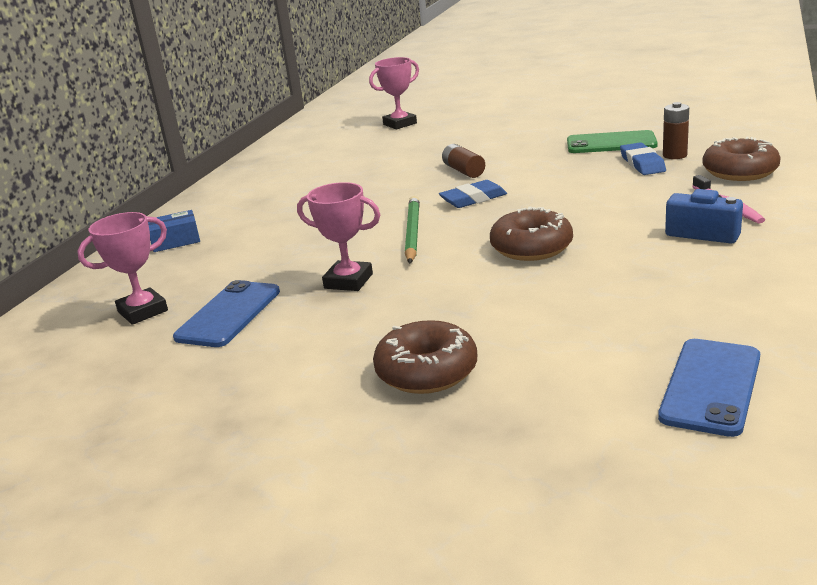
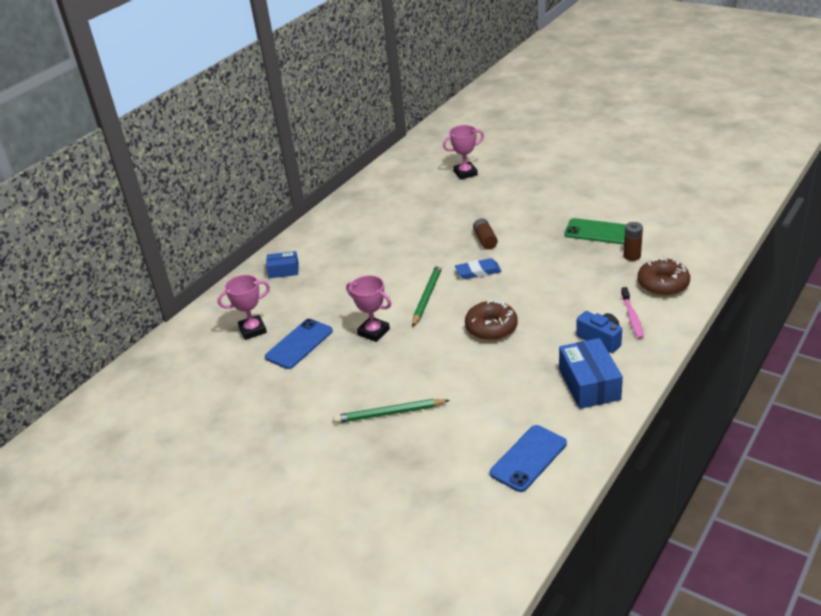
camera: 15 degrees right, 10 degrees up
(427, 372) = (389, 413): brown donut -> green pencil
(642, 163) = (605, 260): blue eraser -> none
(730, 281) = (589, 384): none -> blue box

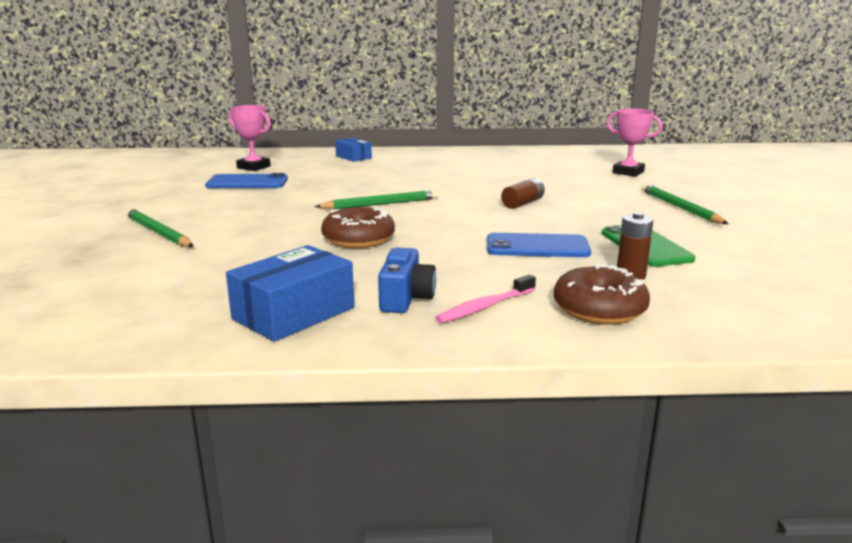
camera: 50 degrees right, 15 degrees down
(373, 332) = (294, 199): pink trophy -> none
(478, 272) = (458, 212): blue eraser -> none
(528, 458) = (103, 312): blue phone -> blue phone (537, 247)
(550, 190) = (680, 207): none -> green pencil

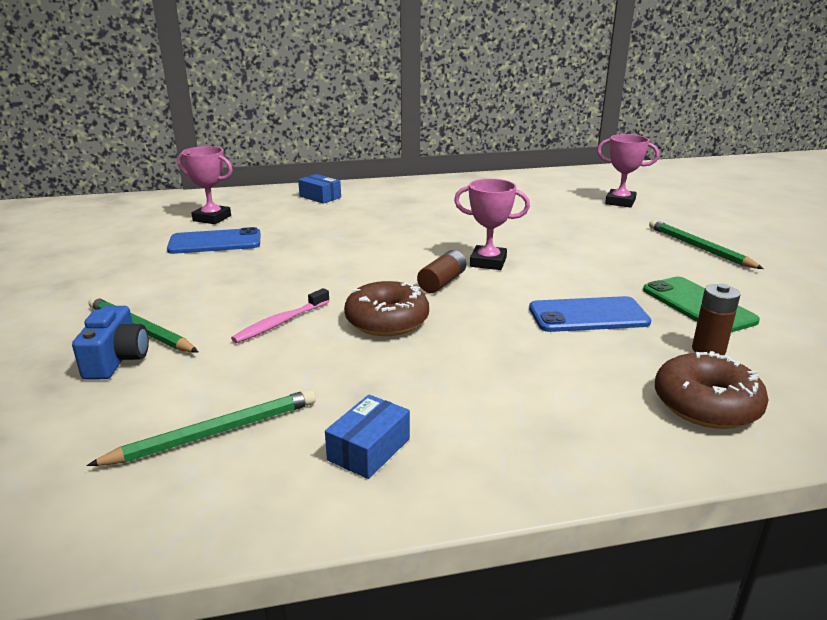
camera: 10 degrees left, 5 degrees up
(293, 313) = (369, 449): blue box -> blue box, size x0.59
(381, 204) = (385, 265): green pencil -> green pencil (215, 433)
(406, 298) = (488, 410): blue camera -> blue camera (117, 360)
(472, 207) = (488, 262): none -> pink trophy
(485, 306) = (583, 413): pink toothbrush -> pink toothbrush (281, 322)
(522, 203) = (538, 252): brown battery -> brown battery (442, 282)

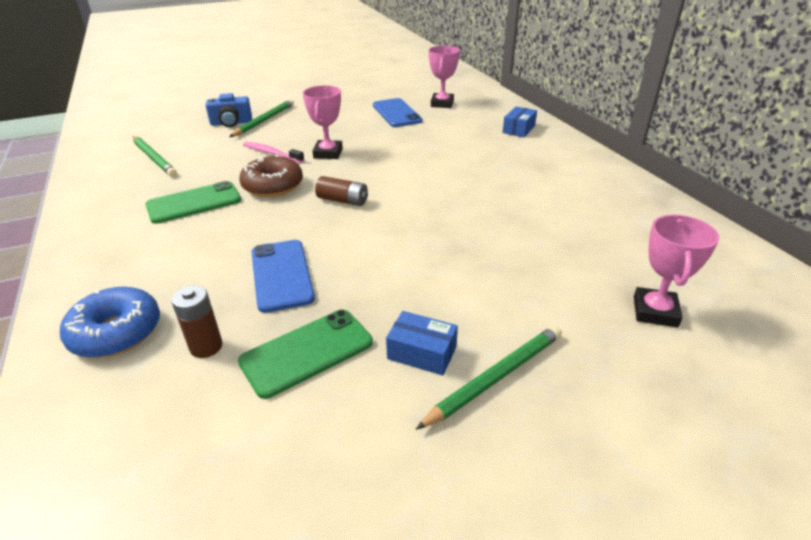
camera: 80 degrees right, 10 degrees up
(369, 449) = (121, 198): blue box -> blue box (422, 352)
(413, 377) = (194, 203): none -> green phone
(488, 262) = (392, 219): pink trophy -> pink trophy (328, 153)
(706, 405) = (116, 332): brown donut -> blue donut

